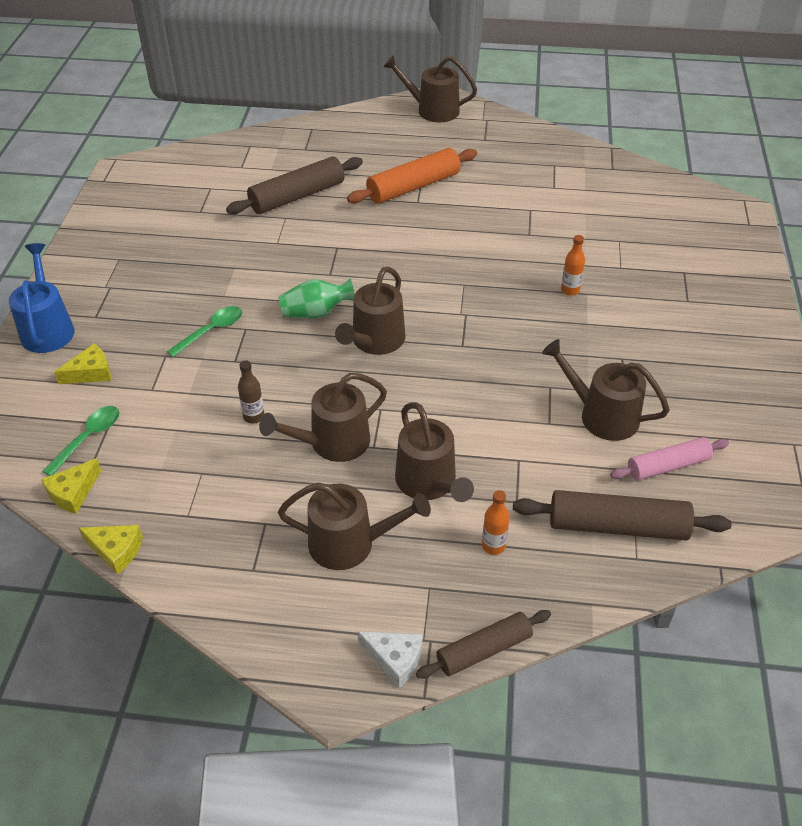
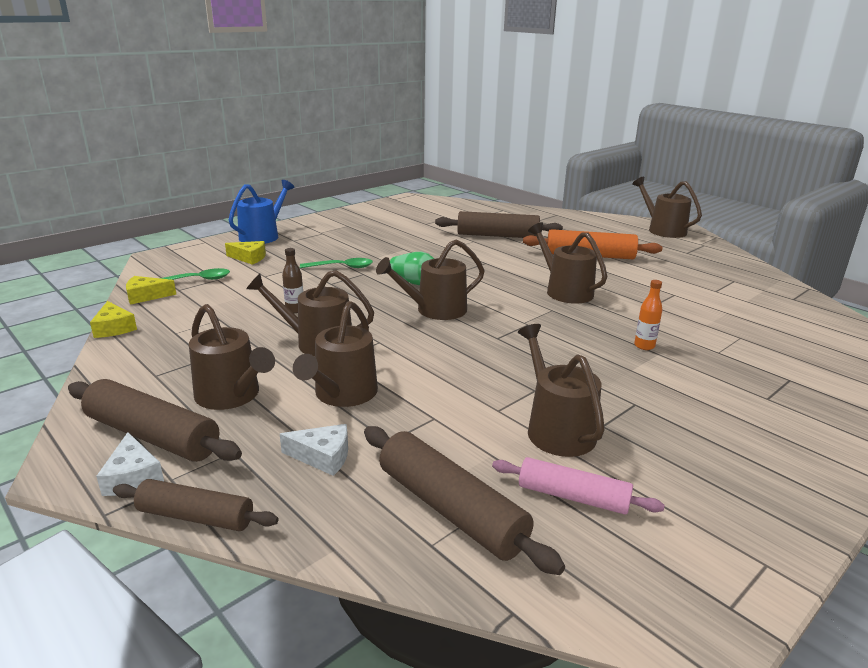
camera: 40 degrees right, 20 degrees down
(351, 620) = (152, 435): none -> brown rolling pin
(447, 252) = (565, 291): none -> brown watering can
(493, 546) = (323, 456): orange bottle -> white cheese

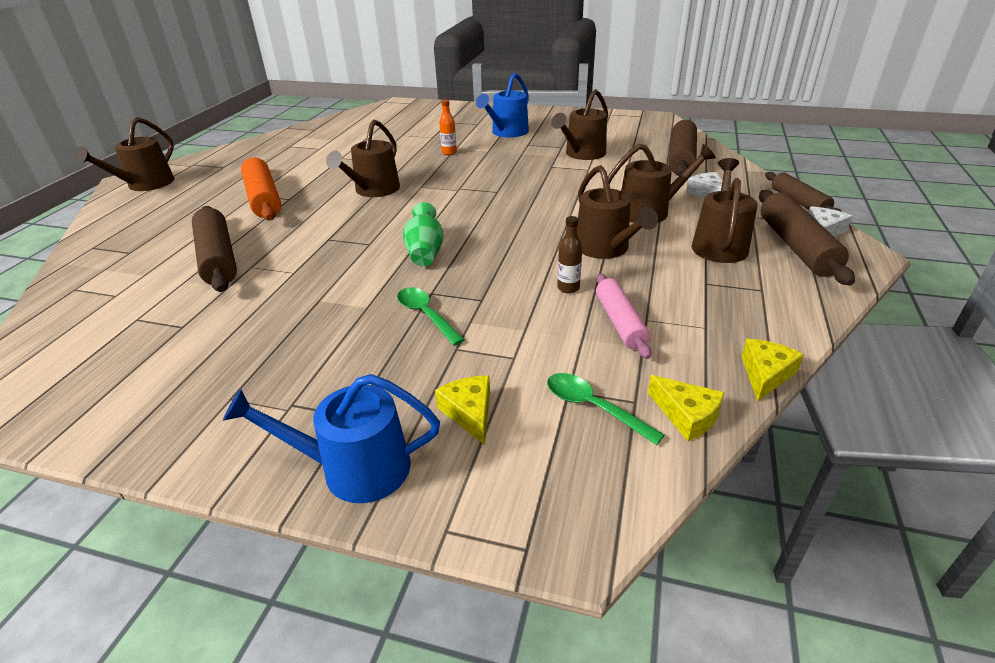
camera: 120 degrees left, 10 degrees up
(435, 310) = (478, 225): brown watering can -> none
(573, 497) = (628, 142): pink rolling pin -> pink rolling pin (620, 322)
(704, 407) = (507, 132): none -> blue watering can

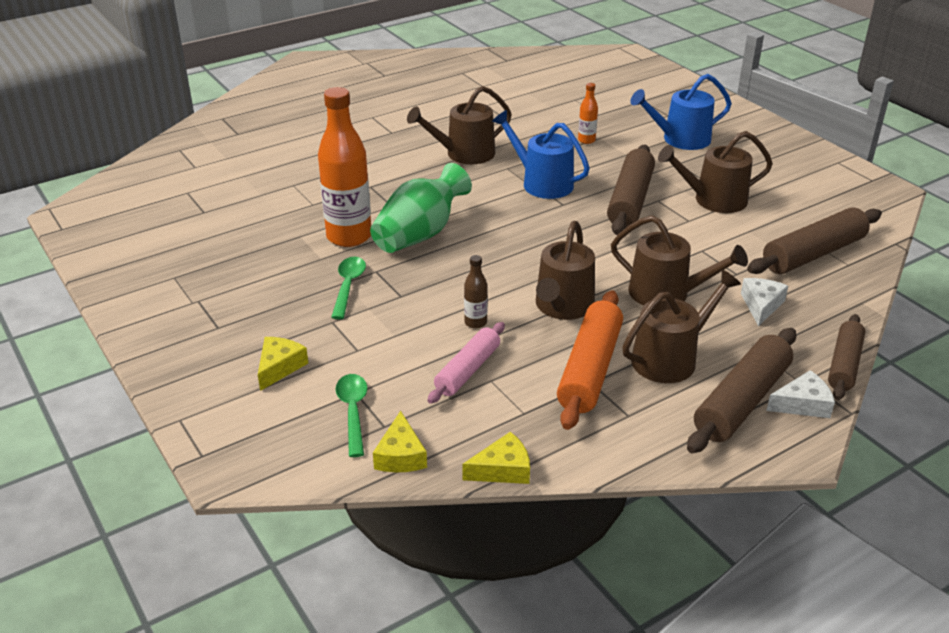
camera: 40 degrees right, 0 degrees up
(146, 184) = (313, 71): brown watering can -> none
(218, 258) = (281, 167): brown rolling pin -> brown rolling pin (630, 200)
(263, 199) = (373, 124): orange rolling pin -> orange rolling pin (589, 369)
(355, 468) = (182, 358): blue watering can -> blue watering can (542, 183)
(367, 280) = (349, 236): none -> orange bottle
(425, 252) = (420, 234): green vase -> green vase, size x1.50

